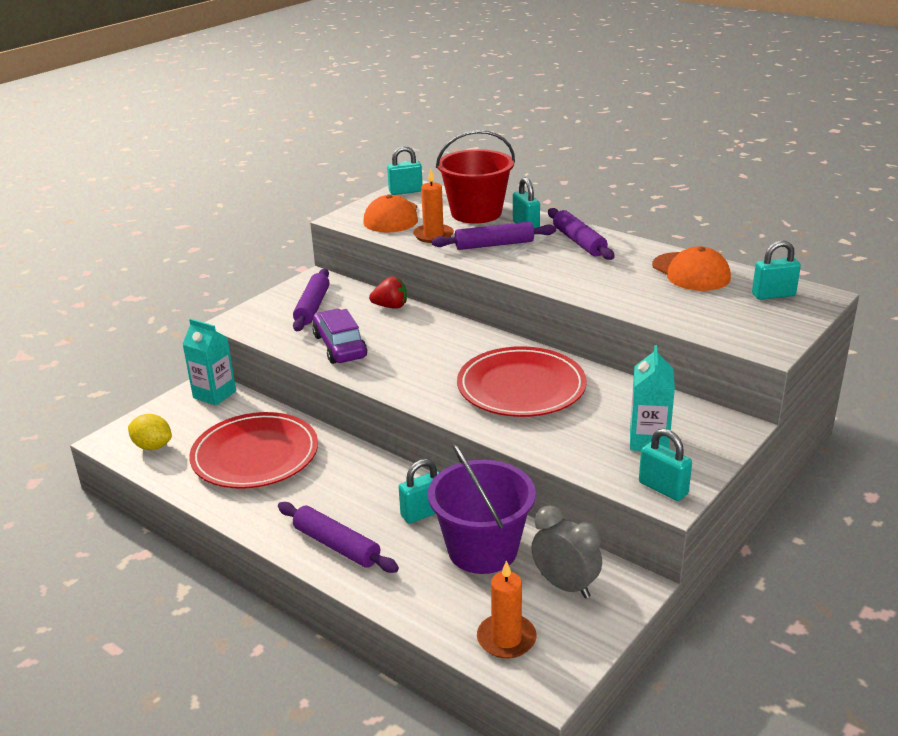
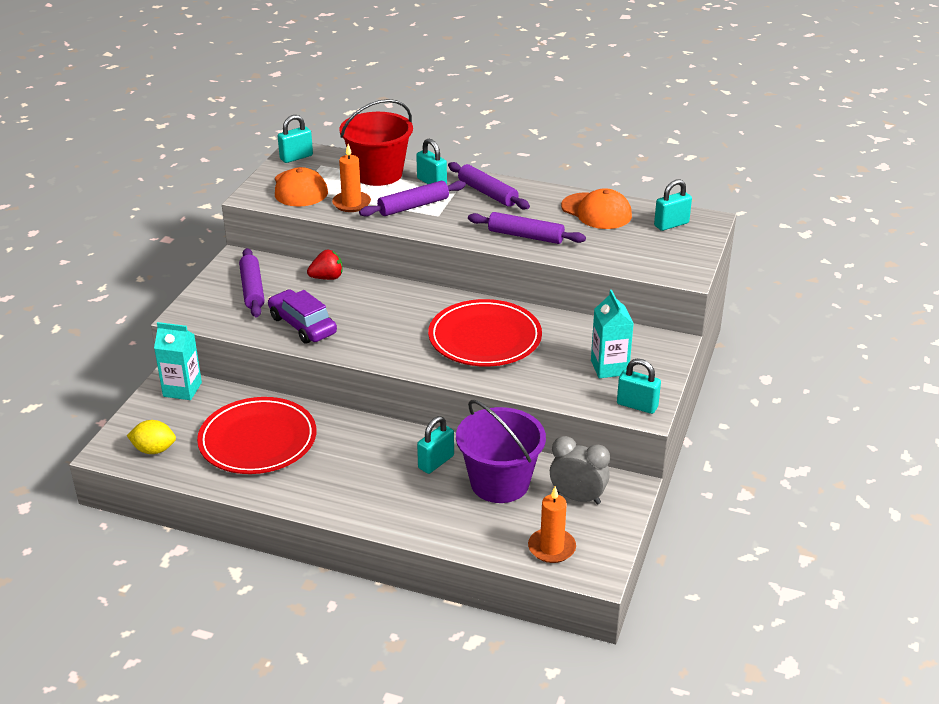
camera: 20 degrees left, 5 degrees up
(337, 545) = (377, 504): purple rolling pin -> purple rolling pin (525, 236)

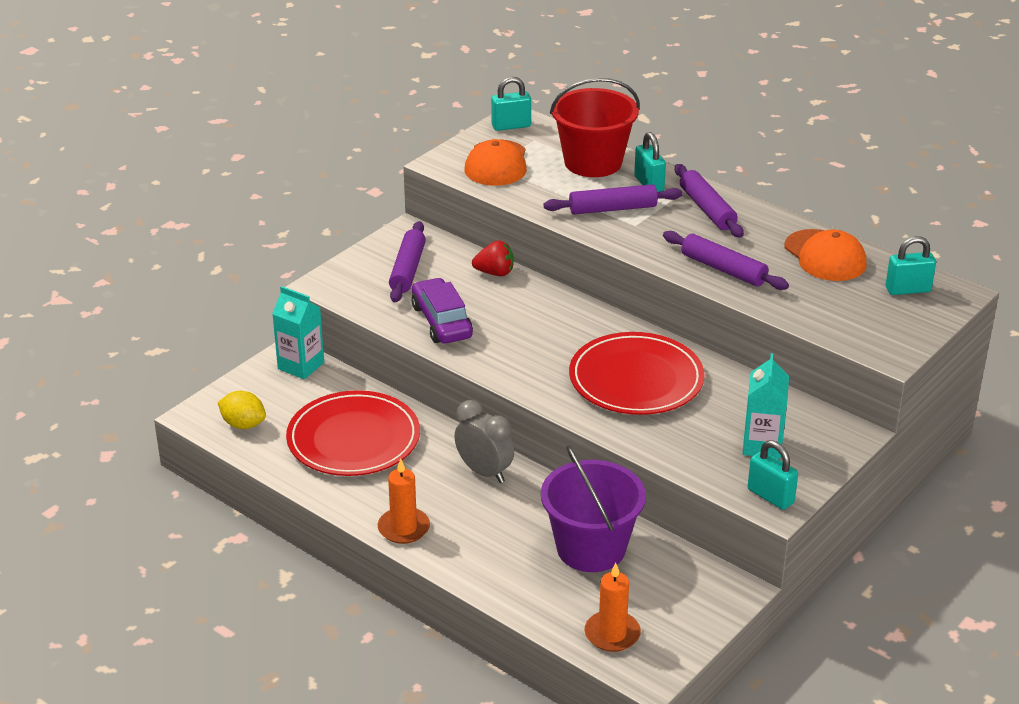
camera: 20 degrees right, 0 degrees up
(351, 203) = (544, 192): orange candle -> orange candle (403, 528)
(436, 462) = (532, 508): turquoise padlock -> none
(577, 498) = (670, 586): grey clock -> grey clock (484, 472)

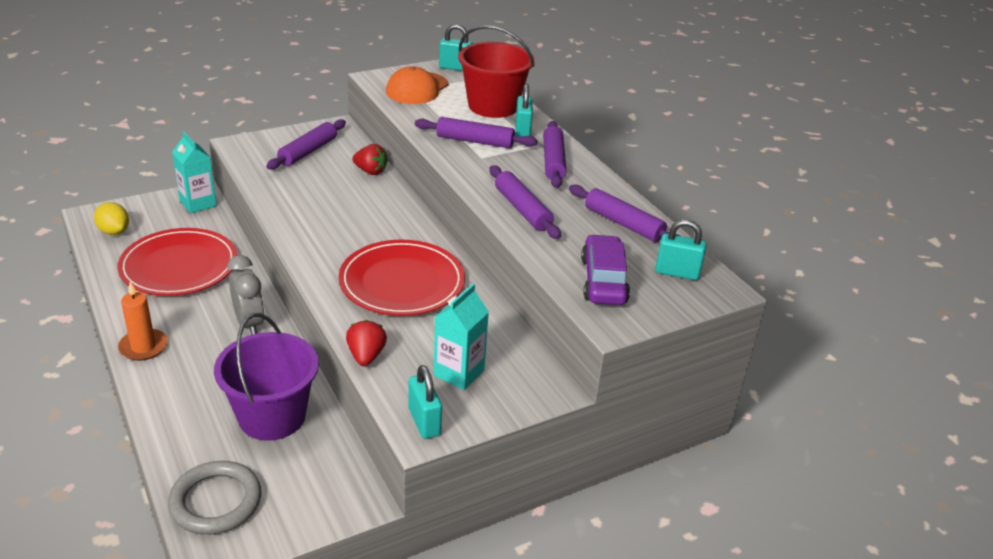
camera: 20 degrees right, 0 degrees up
(442, 321) = (294, 194): purple car -> purple car (603, 281)
(612, 634) = (216, 501): orange candle -> grey ring
(668, 457) = (366, 356): none -> red strawberry
(825, 256) = (623, 224): orange cap -> purple rolling pin

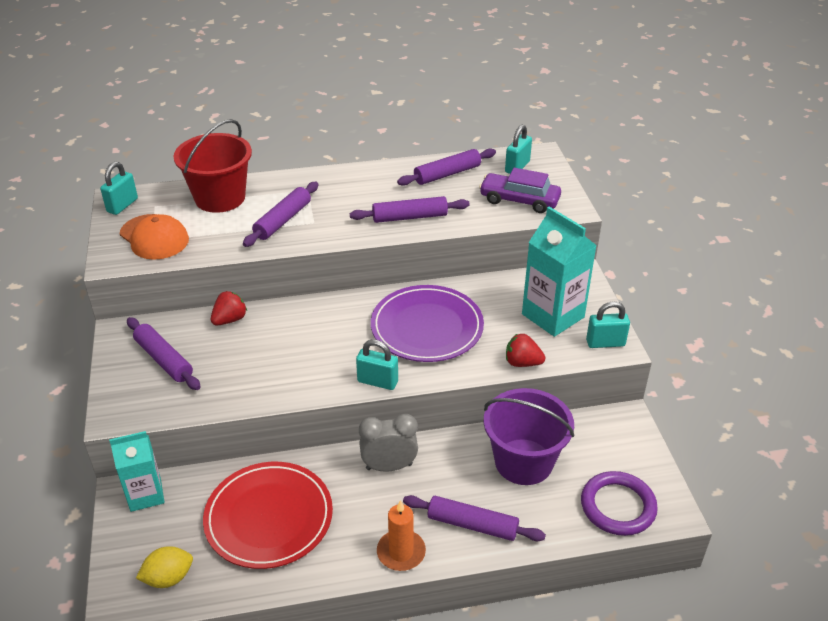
camera: 70 degrees left, 5 degrees up
(216, 501) = (618, 506): grey ring -> purple ring
(402, 282) = (427, 327): red plate -> purple plate
(459, 373) = (553, 316): turquoise carton -> turquoise carton, size x1.52
(522, 132) = (279, 191): turquoise padlock -> turquoise padlock (377, 382)
(553, 161) = (339, 186): purple rolling pin -> purple rolling pin (472, 525)

